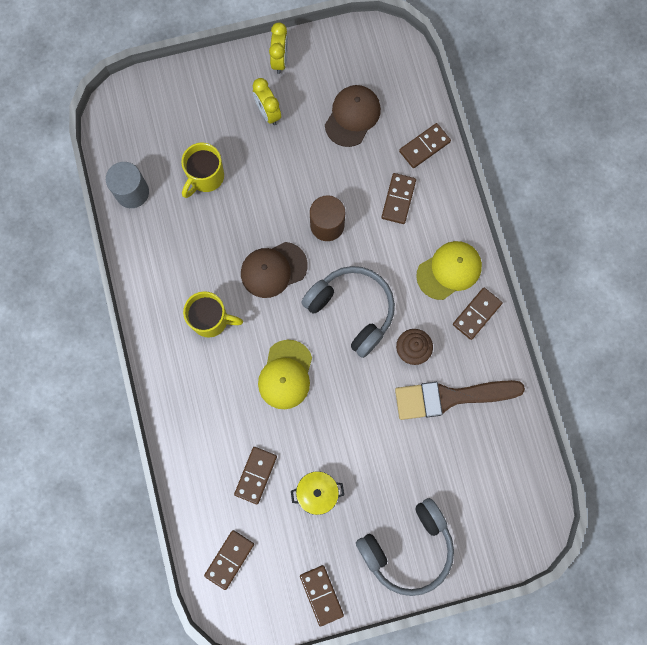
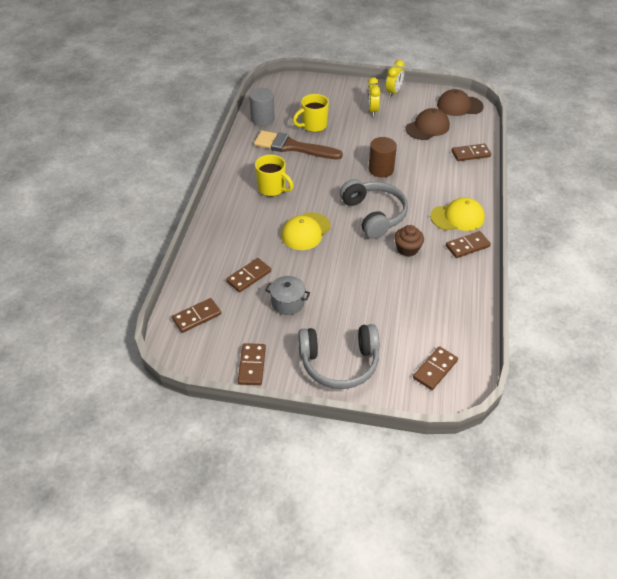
camera: 25 degrees right, 30 degrees down
(273, 270) = (330, 178): brown cap -> brown cap (459, 106)
(317, 493) = (288, 303): yellow pot -> grey pot
(398, 199) = (438, 172): brown domino -> brown domino (435, 369)
(451, 397) = (423, 285): brown brush -> brown brush (293, 147)

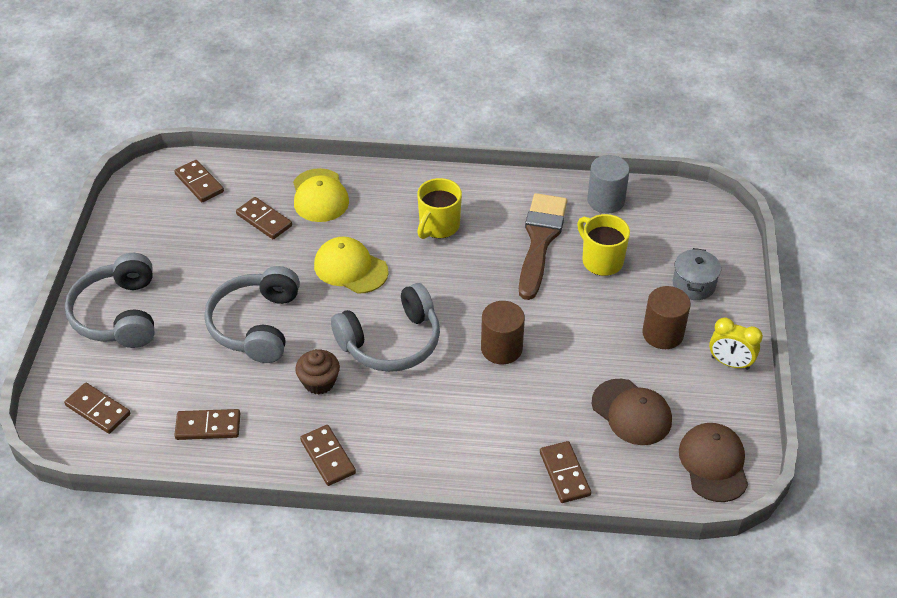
camera: 85 degrees right, 0 degrees up
(252, 365) = (122, 237): brown domino -> brown domino (208, 426)
(288, 303) = (218, 260): grey pot -> grey pot (693, 285)
(355, 280) = (256, 325): none -> grey headphones
(372, 111) = (663, 334): yellow clock -> brown cylinder
(457, 217) = (394, 447): yellow cap -> yellow cap (320, 196)

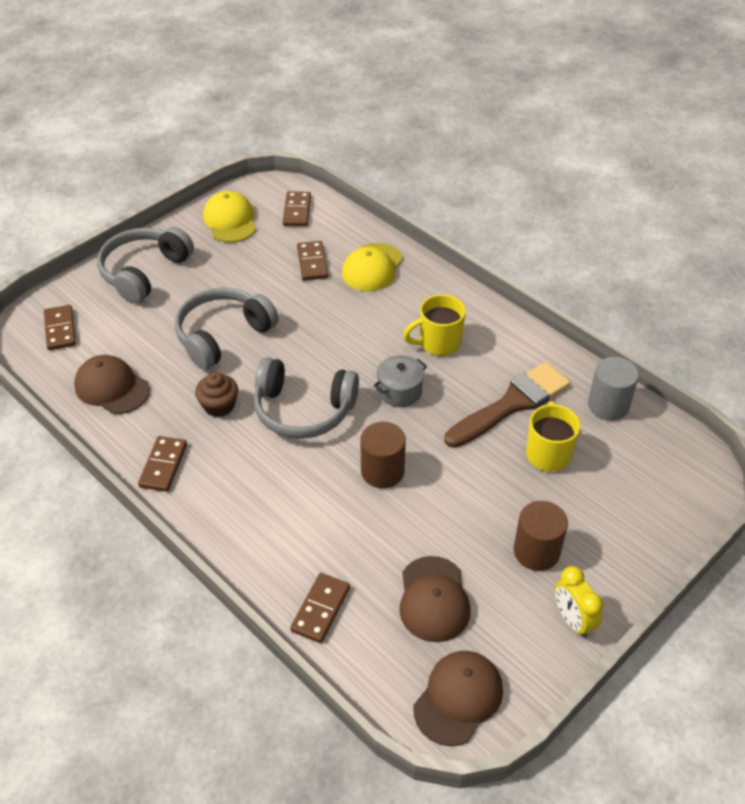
camera: 40 degrees right, 0 degrees up
(208, 426) = (112, 387): brown domino -> brown cap
(350, 268) = (335, 335): yellow cap -> yellow cap (230, 220)
(693, 285) = (613, 528): grey pot -> grey pot (400, 391)

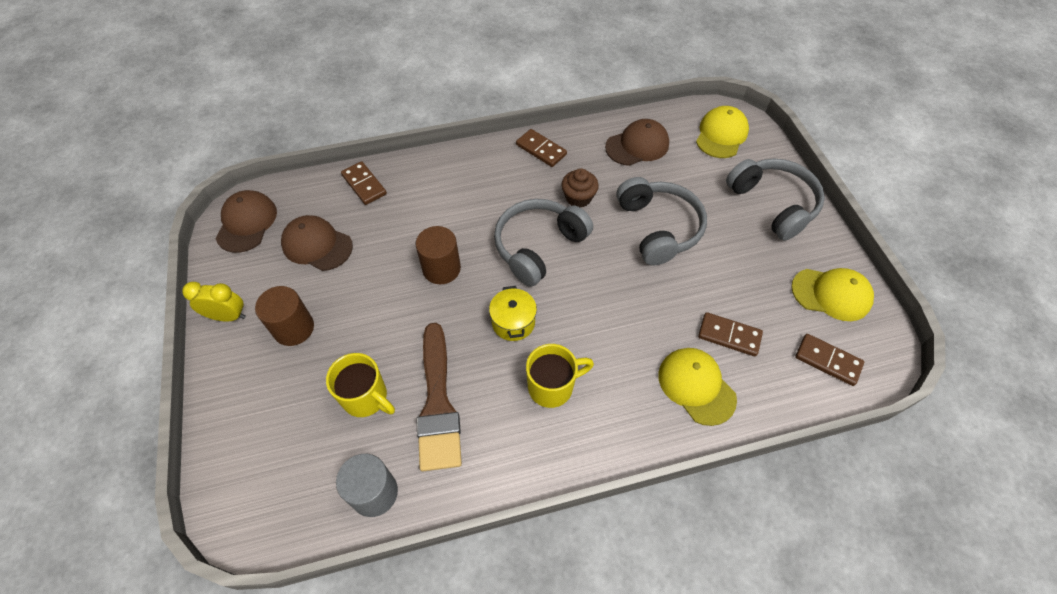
camera: 120 degrees right, 10 degrees up
(60, 329) = (721, 135): brown domino -> yellow cap
(400, 391) = (513, 322): grey pot -> yellow pot
(438, 343) = (552, 386): yellow mug -> yellow mug turned 60 degrees clockwise
(458, 698) = (246, 223): brown cap -> brown cap turned 150 degrees counterclockwise

